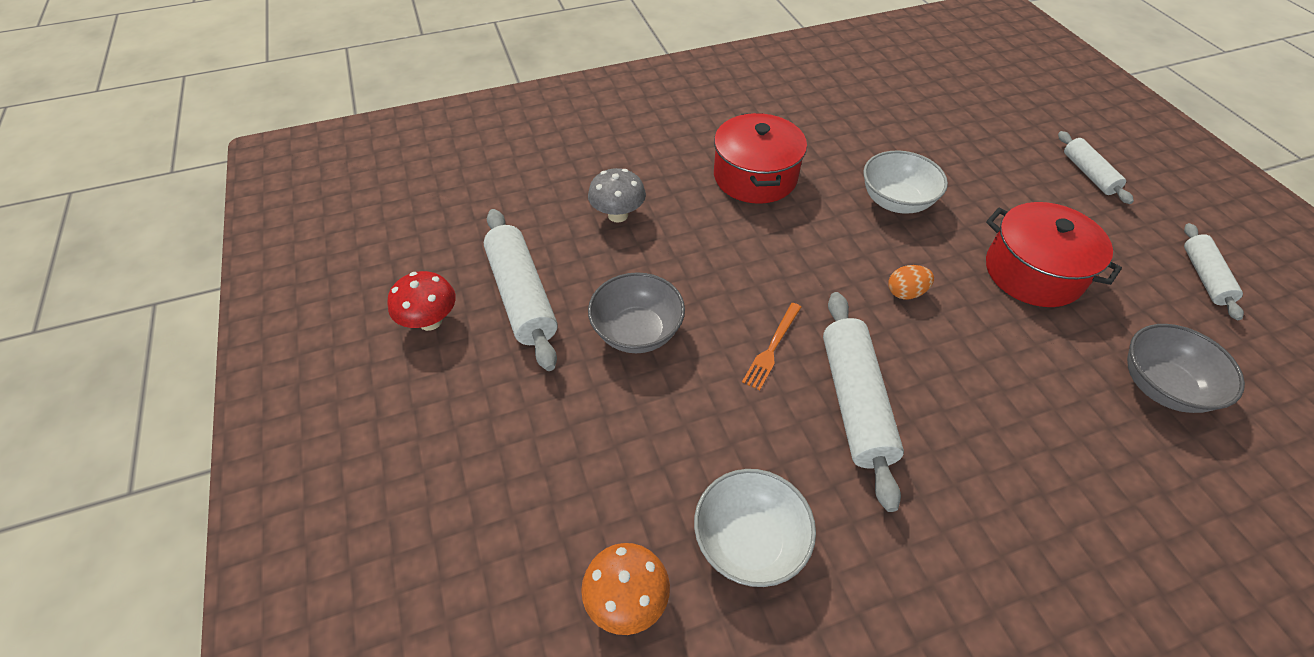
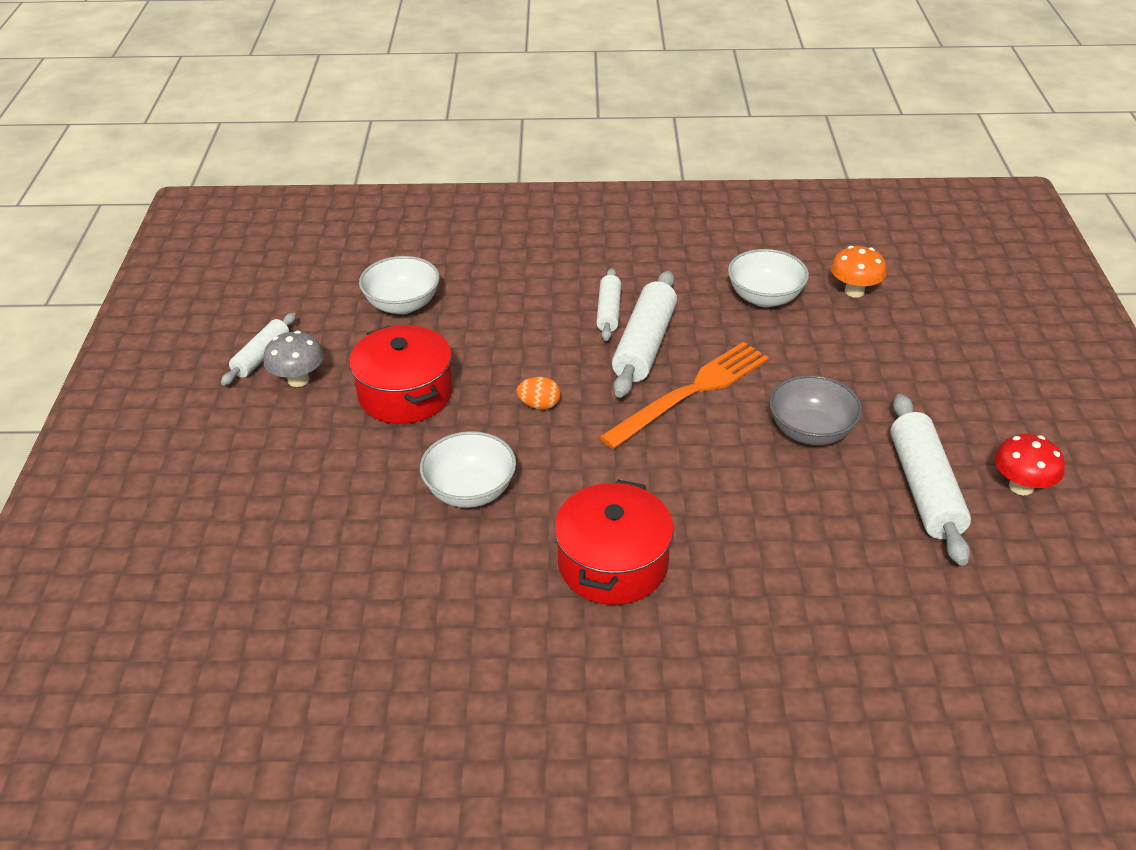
camera: 160 degrees left, 10 degrees down
(618, 215) = (803, 554): grey mushroom -> grey mushroom (298, 380)
(772, 348) = (691, 392): orange fork -> orange fork, size x2.02
(1088, 174) = (227, 468): white rolling pin -> white rolling pin (608, 311)
(1161, 386) = (402, 304): grey bowl -> white bowl

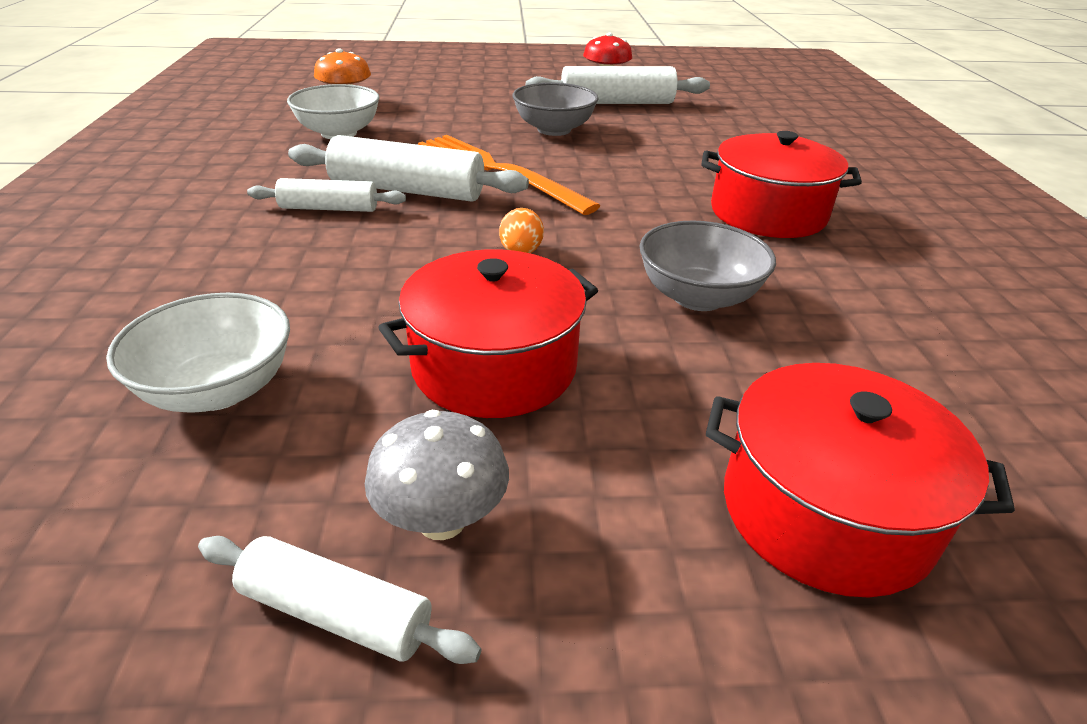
camera: 95 degrees left, 5 degrees down
(265, 506) = (825, 511): none -> red pot
(470, 491) = (698, 297): white bowl -> grey bowl

